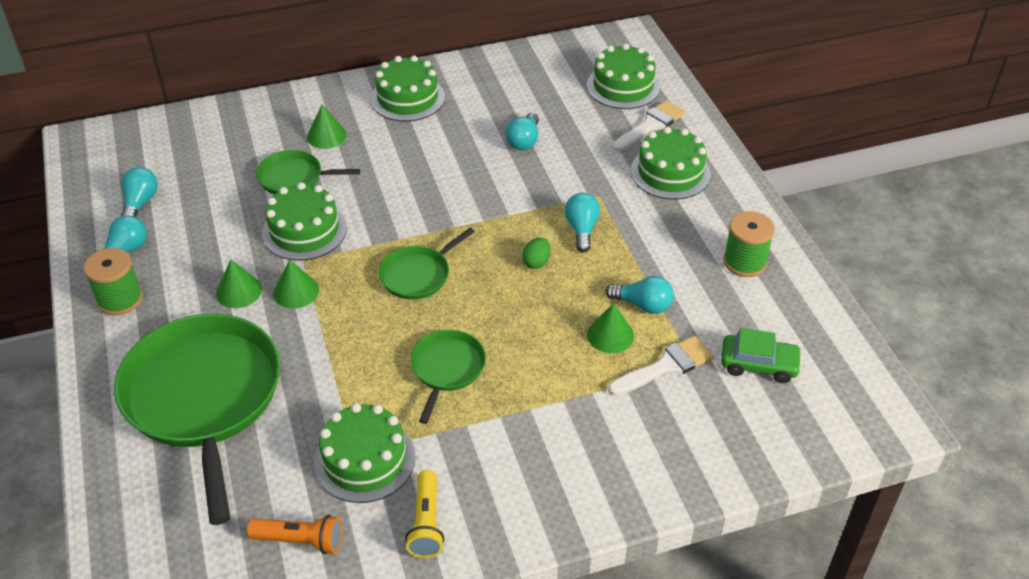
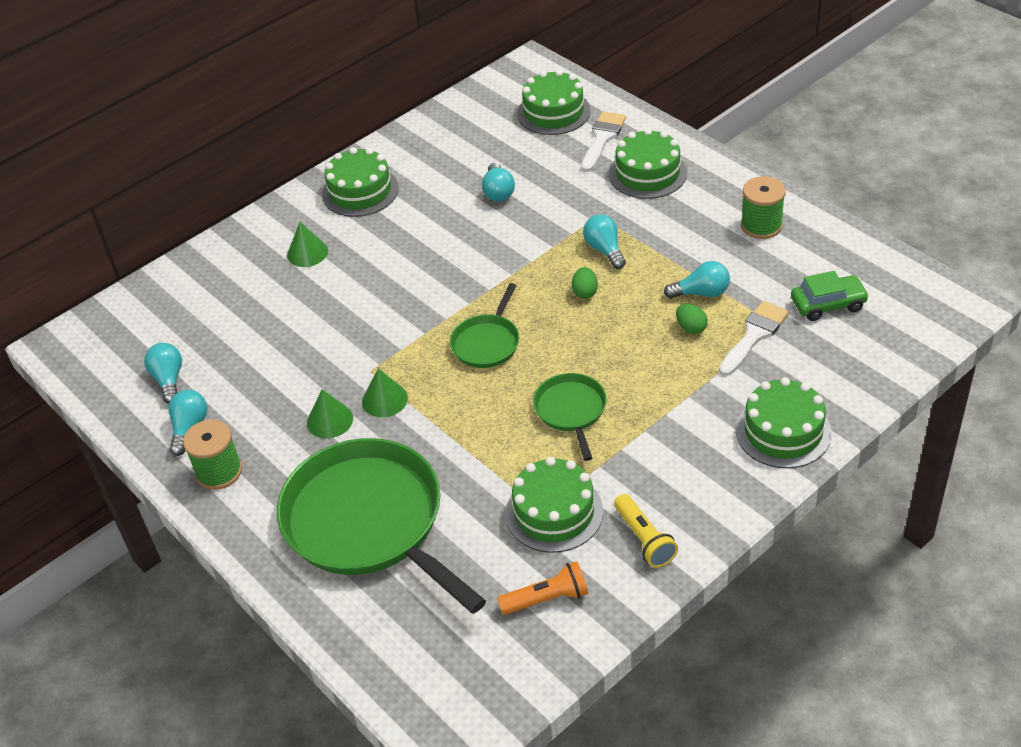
camera: 20 degrees left, 0 degrees up
(294, 178) = (305, 302): green pan -> none
(304, 230) = (351, 344): green cake -> green cake (783, 431)
(610, 335) = (691, 328): green cone -> green egg

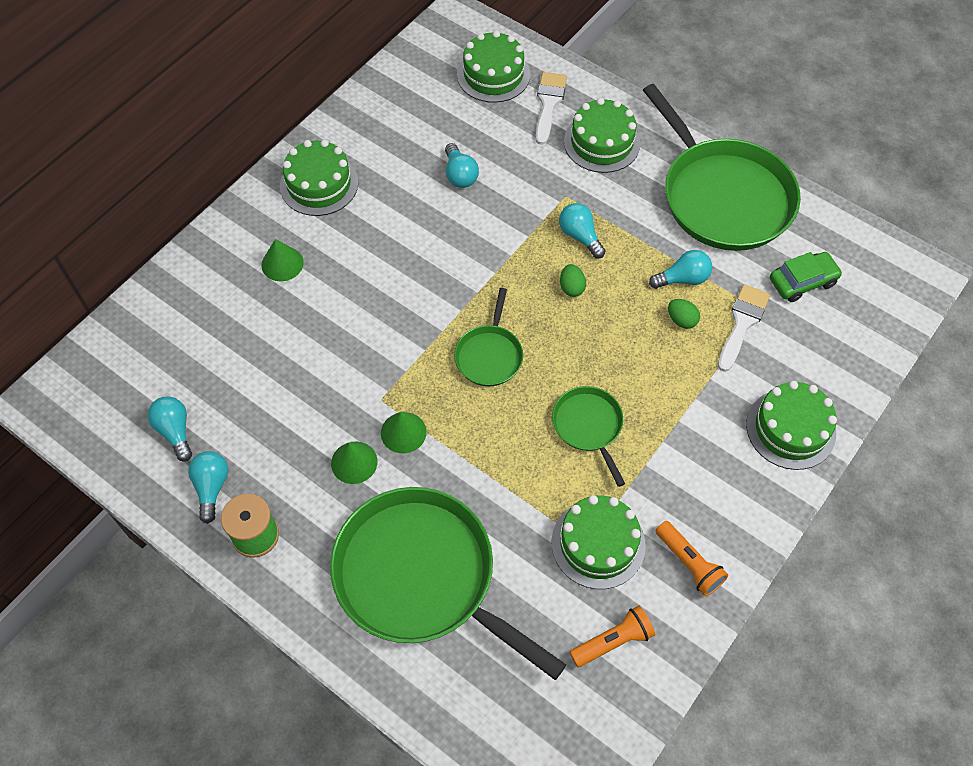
camera: 15 degrees left, 15 degrees up
(644, 539) = (689, 563): yellow flashlight -> orange flashlight
(761, 225) = (722, 196): green spool -> green pan

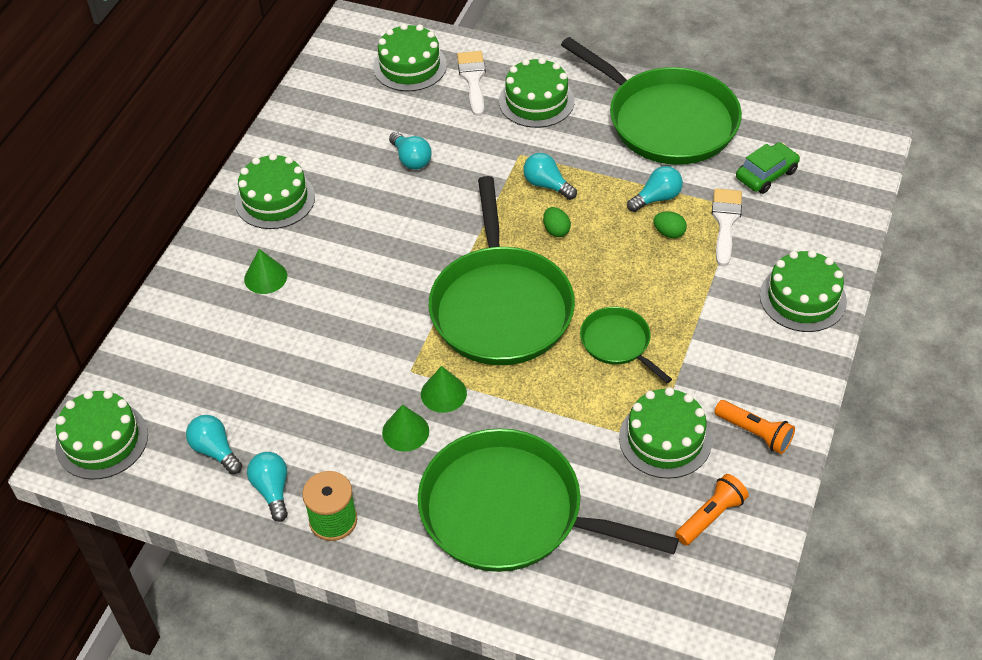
camera: 15 degrees left, 10 degrees down
(80, 391) = (102, 440): none -> green cake
(489, 355) = (500, 307): green pan -> green pan, size x2.10

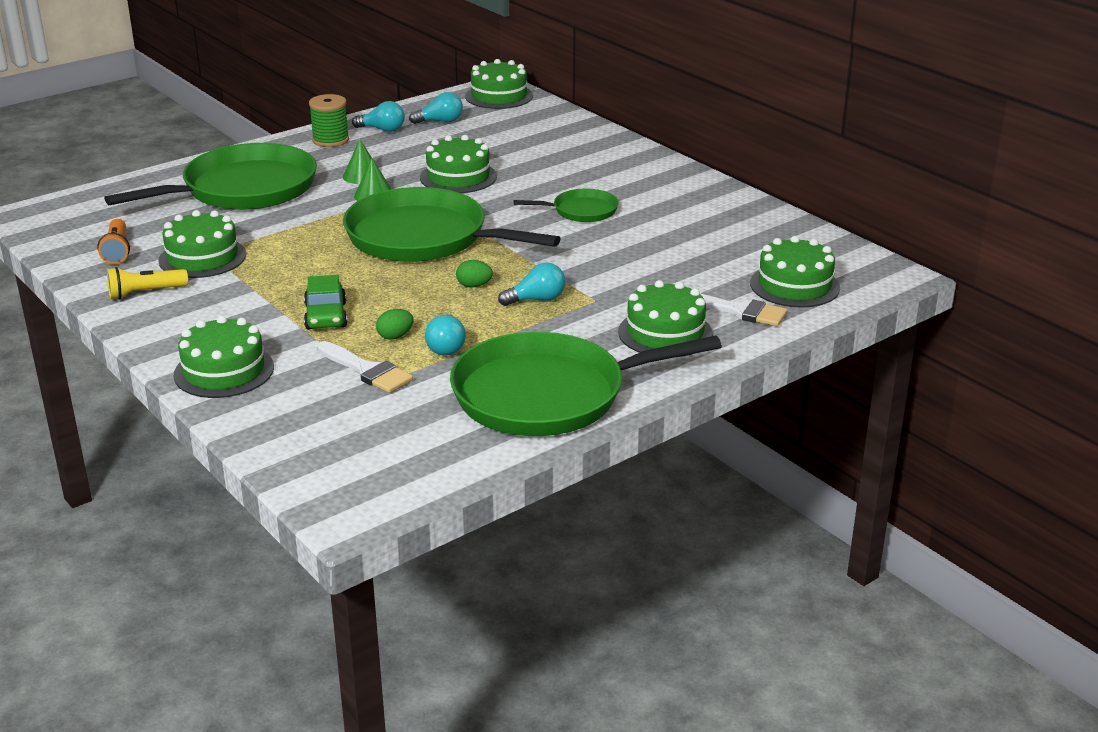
camera: 120 degrees right, 20 degrees down
(265, 277) = (580, 166): green cone -> none
(275, 199) = (667, 187): green cake -> green cake (458, 177)
(411, 159) = (650, 250): turquoise light bulb -> none
(618, 343) = (315, 270): green pan -> green pan (581, 211)
(754, 433) = (145, 293): orange flashlight -> yellow flashlight
(766, 174) = (394, 421): green car -> green car (326, 316)

